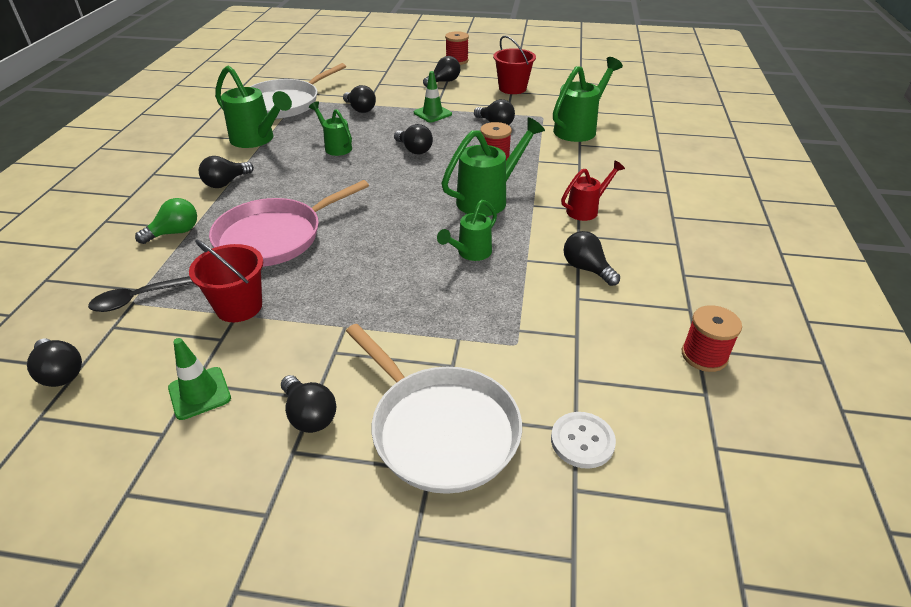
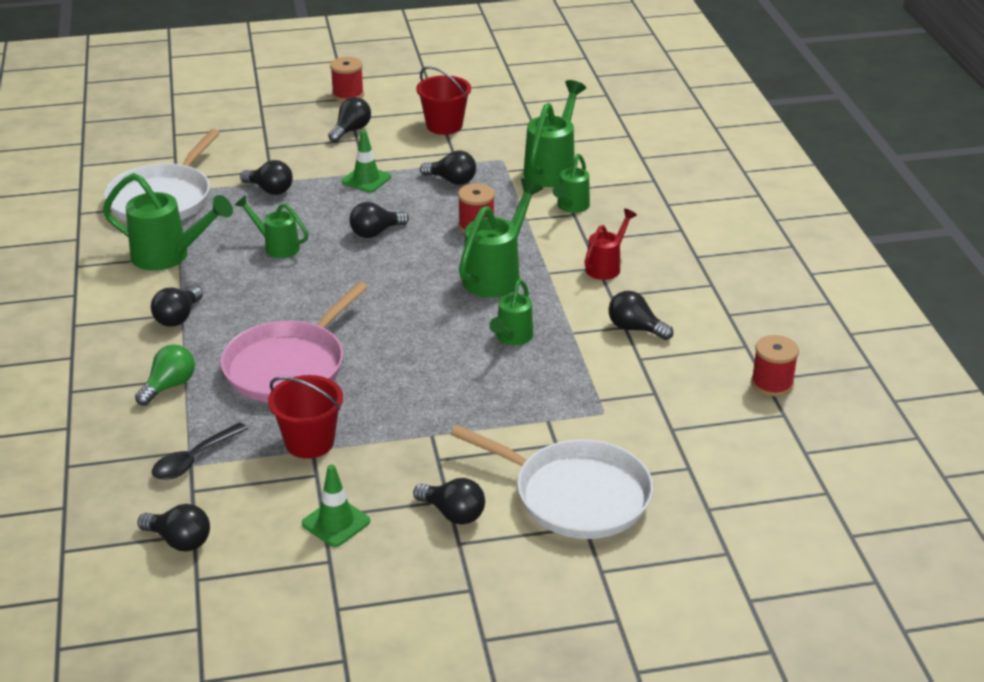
camera: 20 degrees left, 5 degrees down
(414, 150) = (375, 232): black light bulb -> black light bulb turned 120 degrees clockwise
(579, 158) = (571, 207): none -> green watering can
(582, 441) = (698, 474): white button -> none

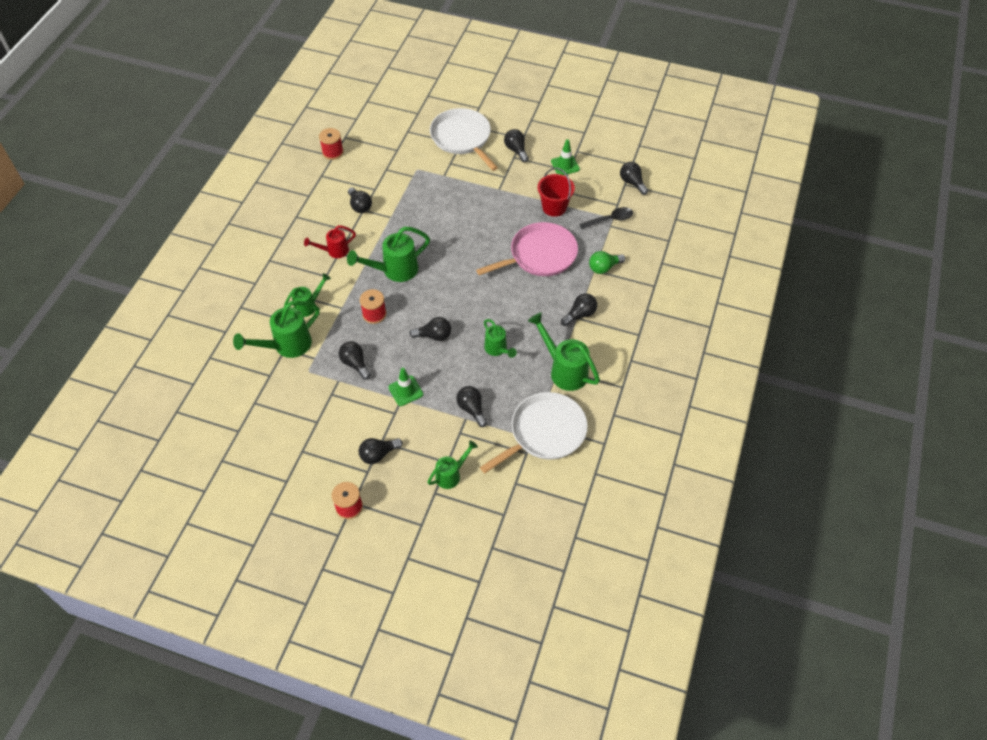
camera: 150 degrees left, 20 degrees up
(444, 126) = (313, 428): red bucket -> none
(512, 338) = (422, 226): green watering can -> green watering can (451, 474)

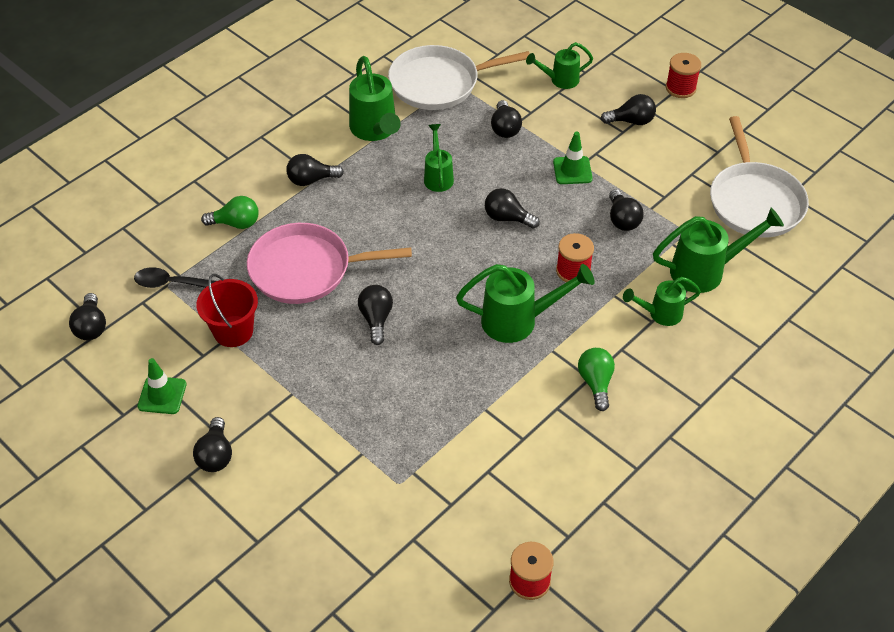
camera: 155 degrees left, 5 degrees down
(334, 251) = (596, 383): red watering can -> green light bulb
(360, 206) = (525, 447): black light bulb -> black light bulb (376, 319)
(462, 138) = (287, 517): white pan -> white pan (754, 201)

